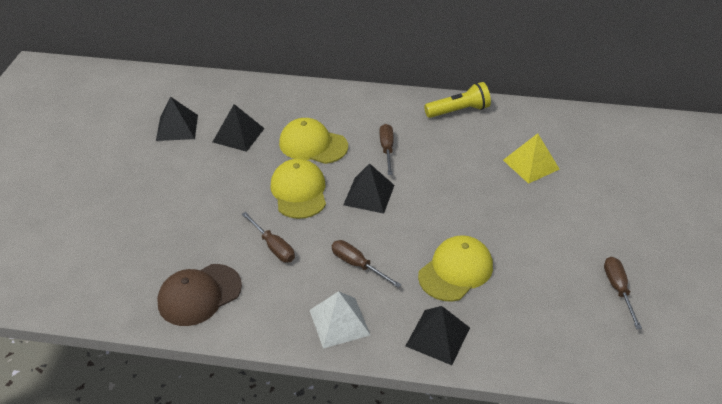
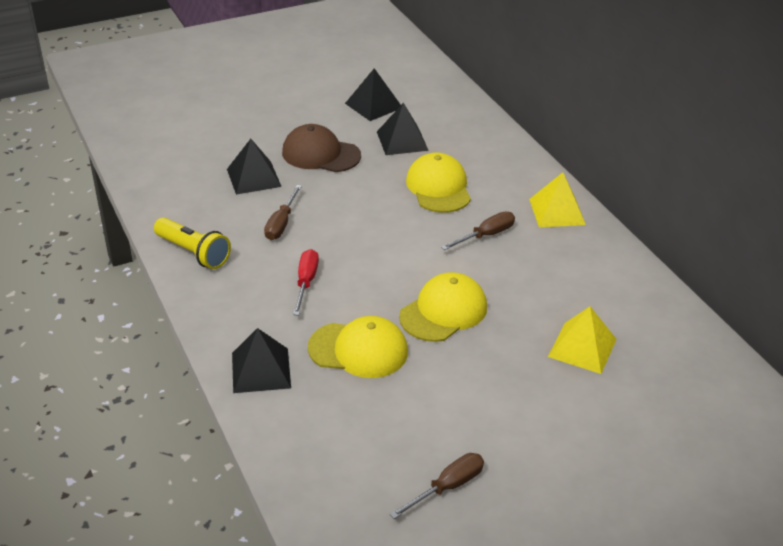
camera: 55 degrees right, 5 degrees down
(199, 295) = (190, 210): brown cap -> brown cap (321, 154)
(299, 191) = (365, 207): yellow cap -> yellow cap (443, 311)
(339, 322) = (226, 300): white pyramid -> none
(357, 265) = (306, 282): brown screwdriver -> red screwdriver
(369, 195) = (407, 251): black pyramid -> black pyramid (254, 177)
(391, 106) = (557, 212): none -> yellow pyramid
(458, 111) = (609, 260): yellow flashlight -> yellow flashlight (193, 253)

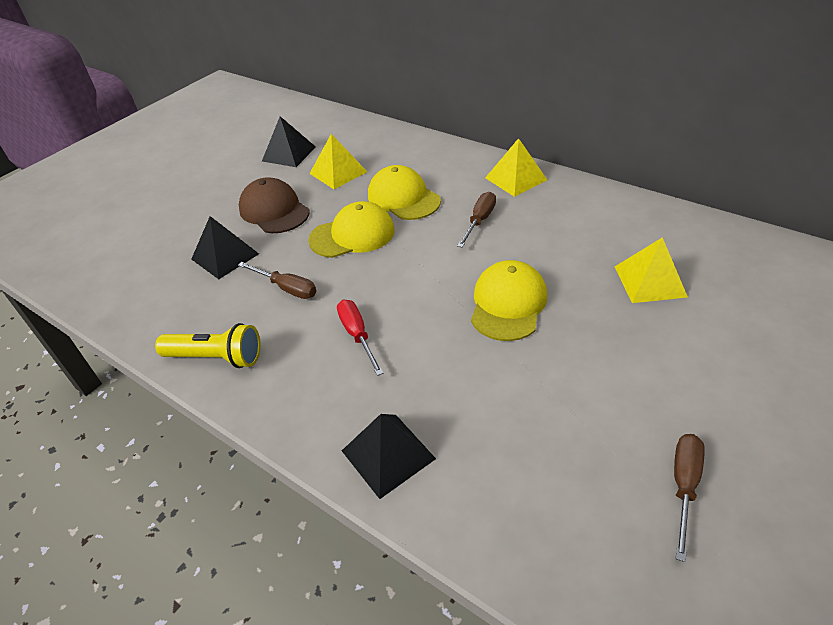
camera: 25 degrees left, 5 degrees up
(281, 224) = (287, 288): brown screwdriver -> brown screwdriver turned 45 degrees counterclockwise
(321, 154) = (274, 210): brown cap -> brown cap turned 60 degrees clockwise
(358, 350) = (466, 380): yellow cap -> yellow cap (352, 235)
(402, 141) = (338, 172): black pyramid -> yellow pyramid

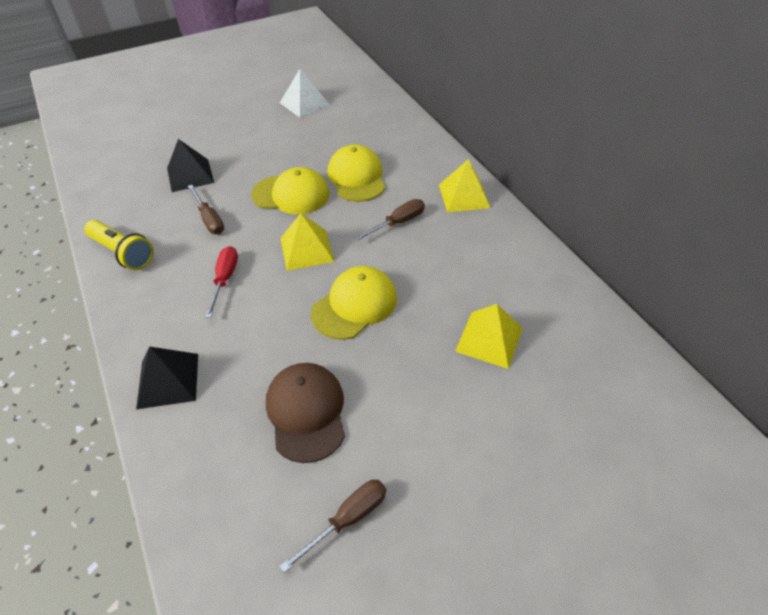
camera: 25 degrees right, 5 degrees up
(274, 210) = (253, 150): brown cap -> brown cap (306, 412)
(289, 154) = (304, 103): black pyramid -> white pyramid
(338, 172) = (326, 134): yellow pyramid -> yellow pyramid (306, 249)

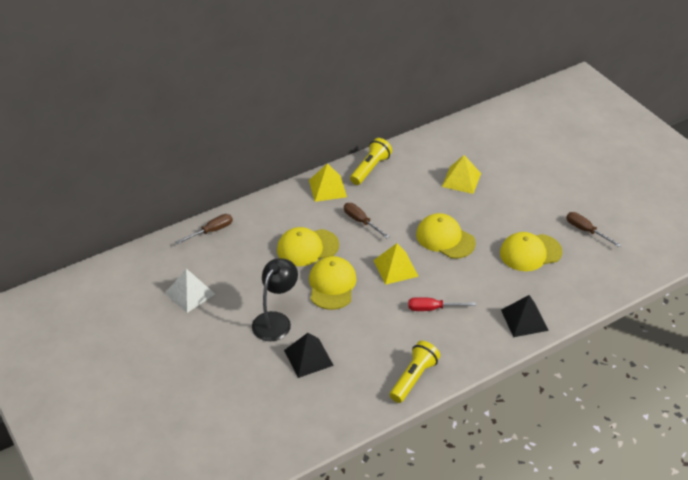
camera: 95 degrees left, 5 degrees down
(209, 219) = (367, 331): brown screwdriver -> brown screwdriver (211, 231)
(250, 154) = (275, 320): none -> black lamp
(306, 412) = (530, 252): brown cap -> yellow cap
(507, 236) = (370, 168): none -> yellow flashlight

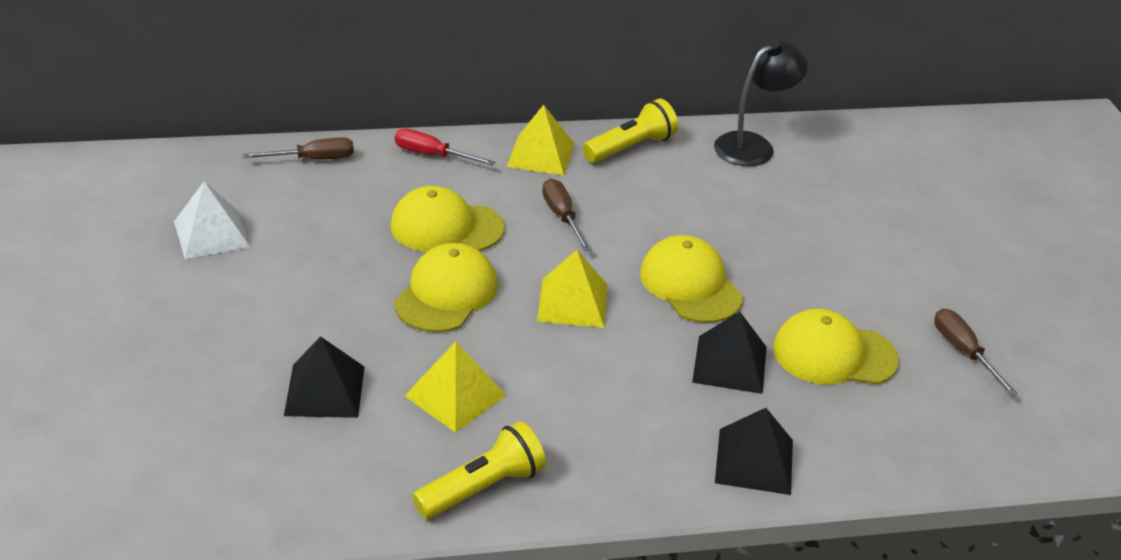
camera: 20 degrees right, 5 degrees down
(275, 320) = (314, 316): black lamp -> black lamp (753, 145)
(432, 308) = (594, 386): red screwdriver -> red screwdriver (432, 155)
(461, 180) = (777, 206): yellow pyramid -> yellow pyramid (455, 395)
(487, 275) = (729, 364): none -> black pyramid

